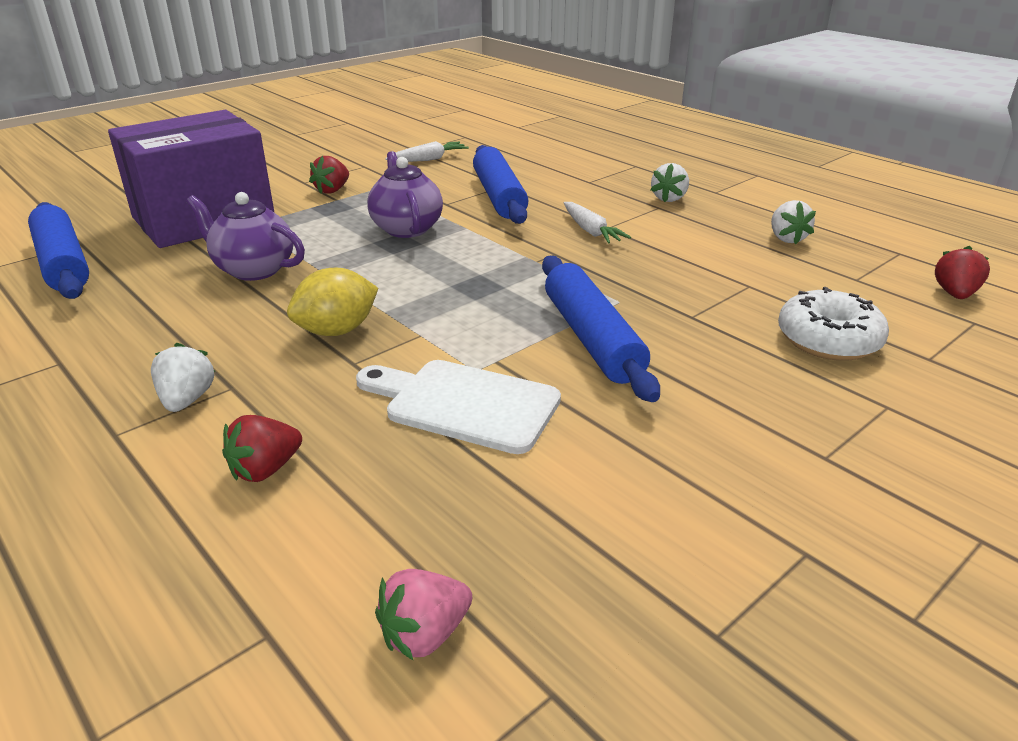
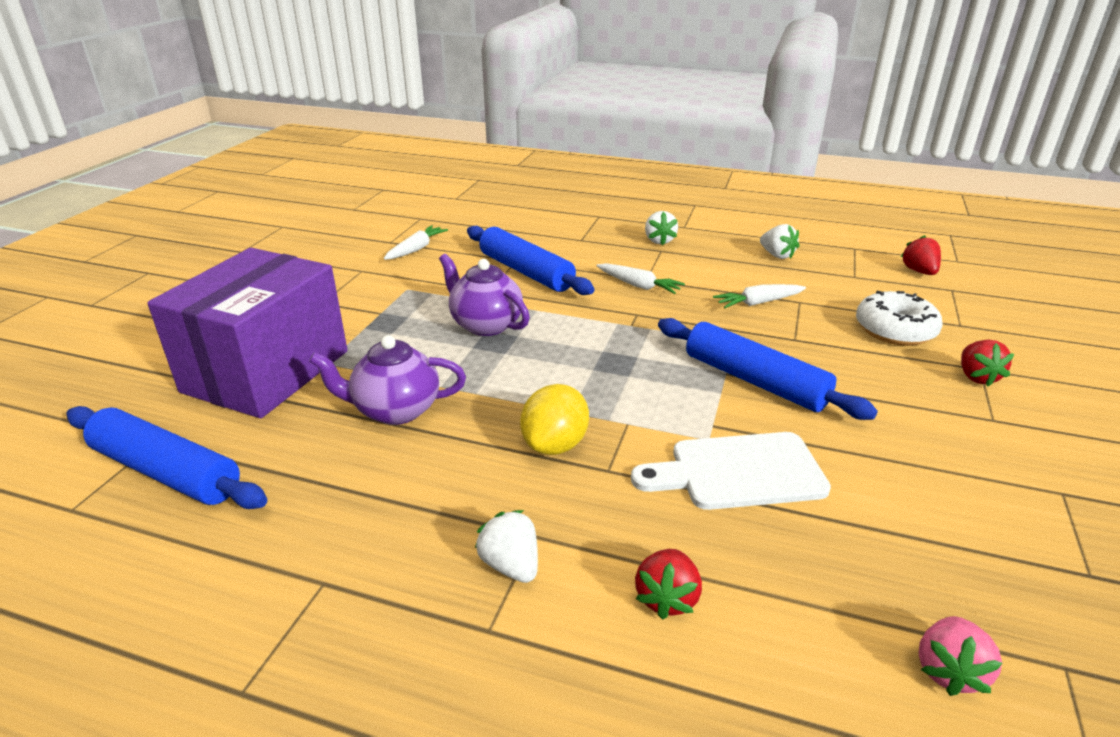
camera: 30 degrees left, 0 degrees up
(332, 190) = (364, 304): red strawberry -> red strawberry (976, 377)
(698, 275) = (758, 303): none -> white carrot

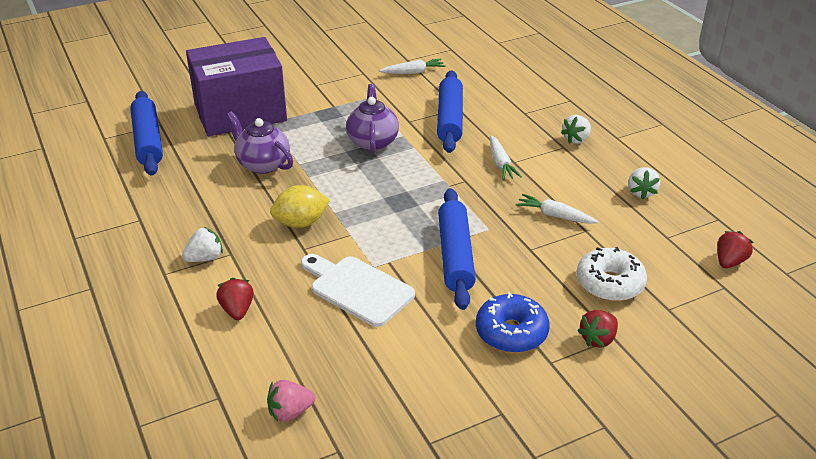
camera: 45 degrees right, 5 degrees up
(511, 565) = (205, 258): white strawberry -> white strawberry turned 45 degrees clockwise
(667, 598) = (237, 310): red strawberry -> red strawberry turned 105 degrees clockwise
(923, 416) = (511, 332): none -> blue donut

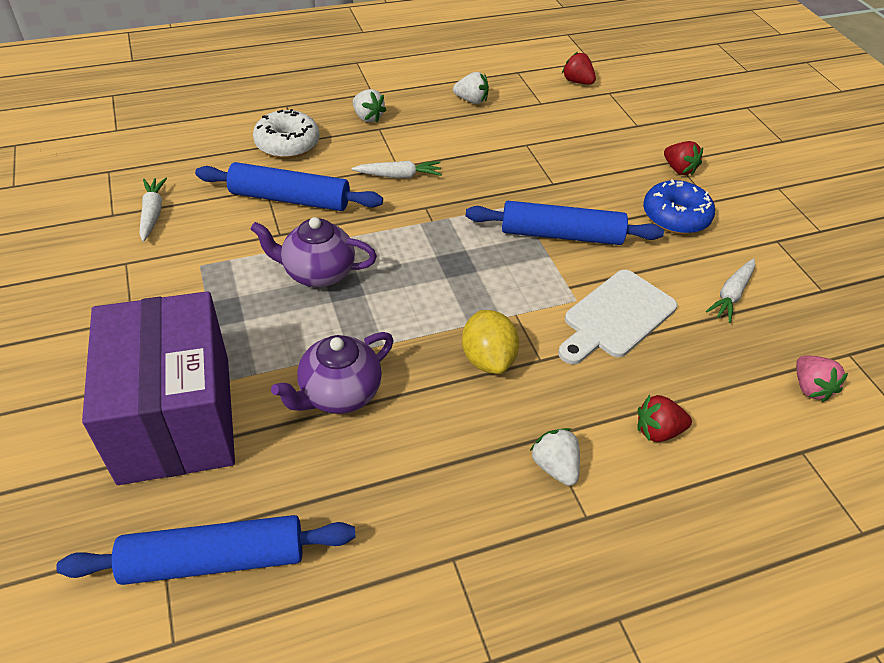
camera: 85 degrees left, 10 degrees up
(555, 215) = (501, 158): white carrot -> white carrot (731, 295)
(609, 284) = (605, 147): white donut -> white donut (287, 144)

